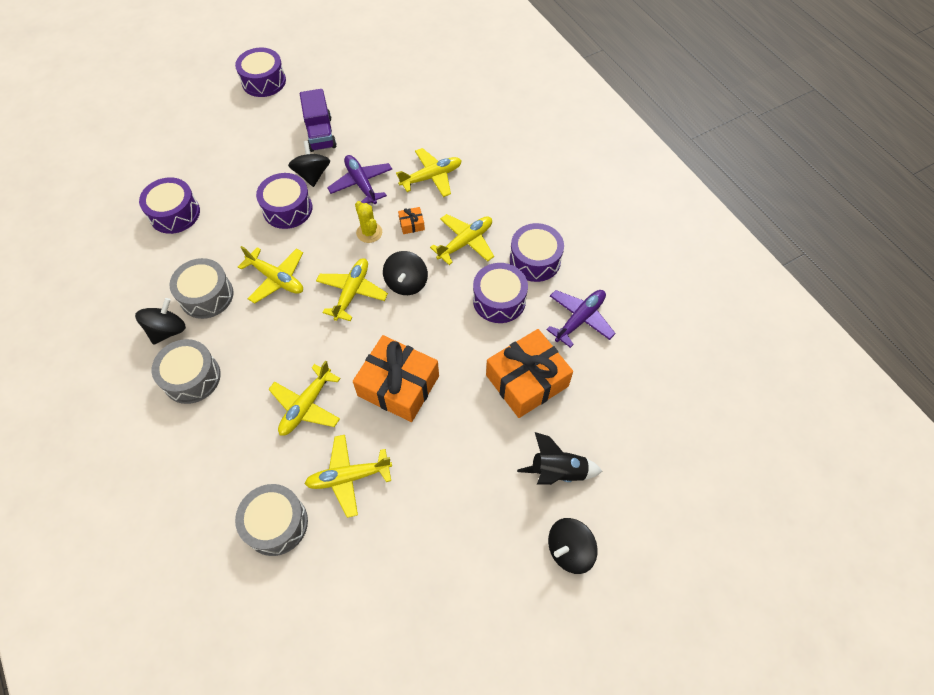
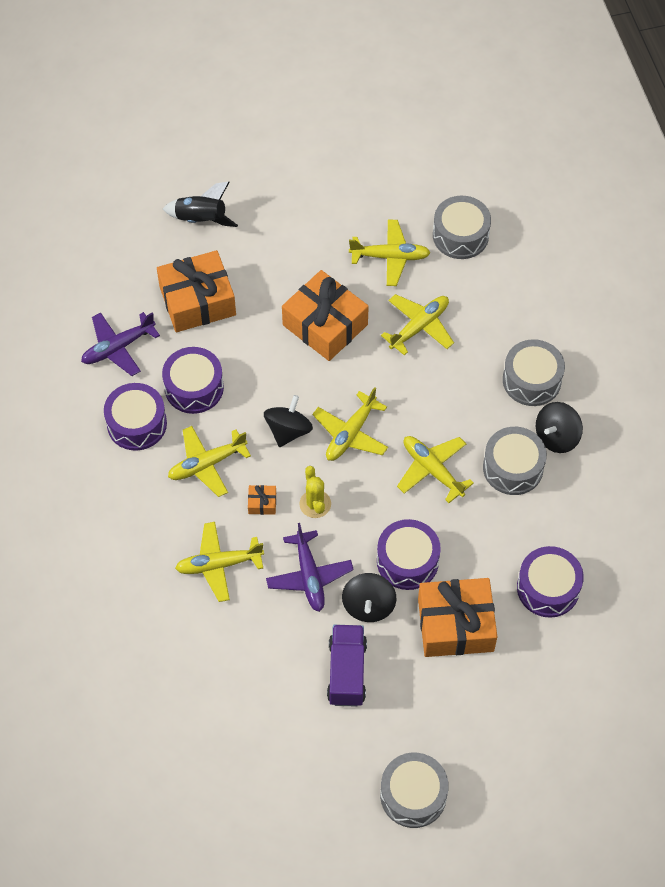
camera: 165 degrees left, 0 degrees up
(245, 176) = (455, 625): none -> orange gift
(264, 81) = (413, 795): purple drum -> grey drum
(569, 550) = (216, 163): black spinning top -> none

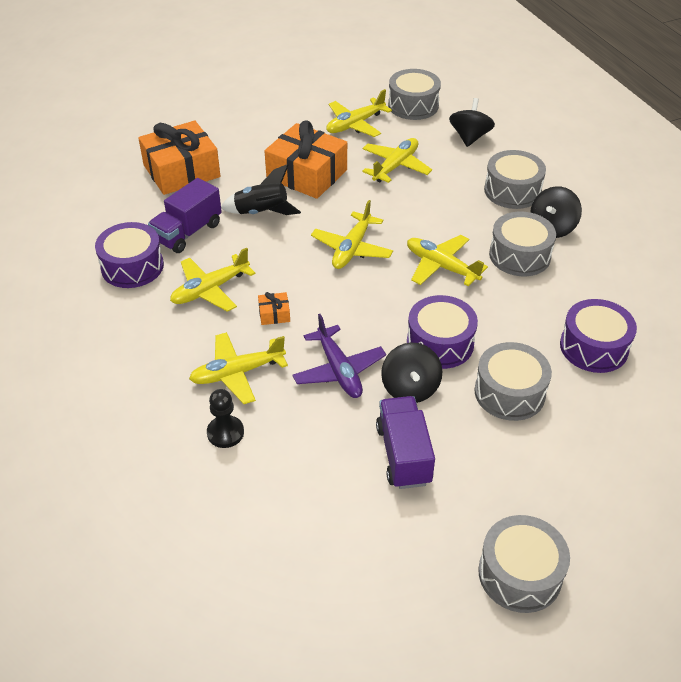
camera: 10 degrees left, 15 degrees down
(118, 348) = (107, 212): purple plane -> none
(194, 387) = (187, 232): purple drum -> purple truck
(200, 625) = (225, 433): none -> black pawn
(201, 219) = (177, 118): black rocket -> black rocket (261, 212)
(288, 430) = (289, 253): black spinning top -> black spinning top (469, 137)
(315, 504) = (330, 308): yellow cactus -> none
(390, 257) = (355, 124): yellow plane -> yellow plane turned 150 degrees clockwise
(455, 625) = (509, 392): orange gift -> grey drum

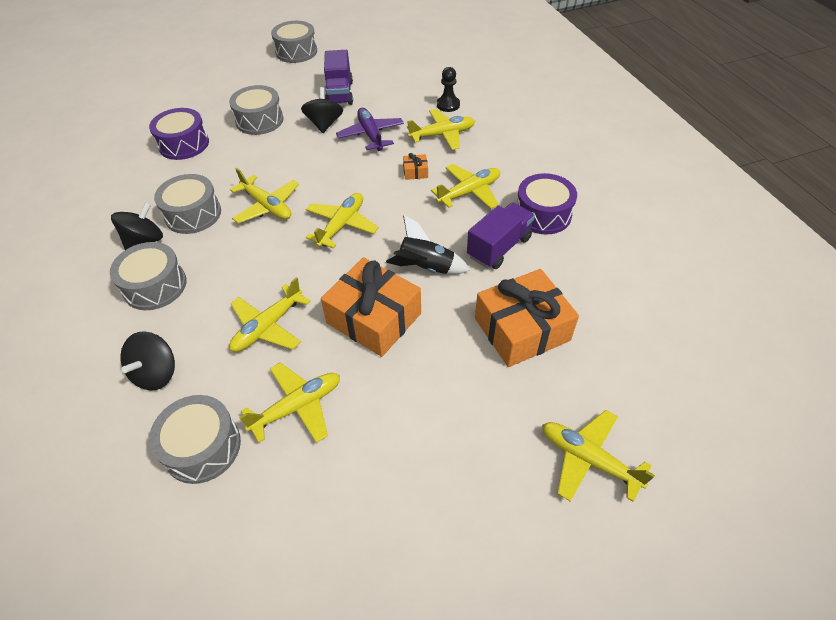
camera: 175 degrees left, 5 degrees up
(156, 108) = (588, 459): none -> yellow plane
(440, 343) = (293, 149): purple drum -> none

